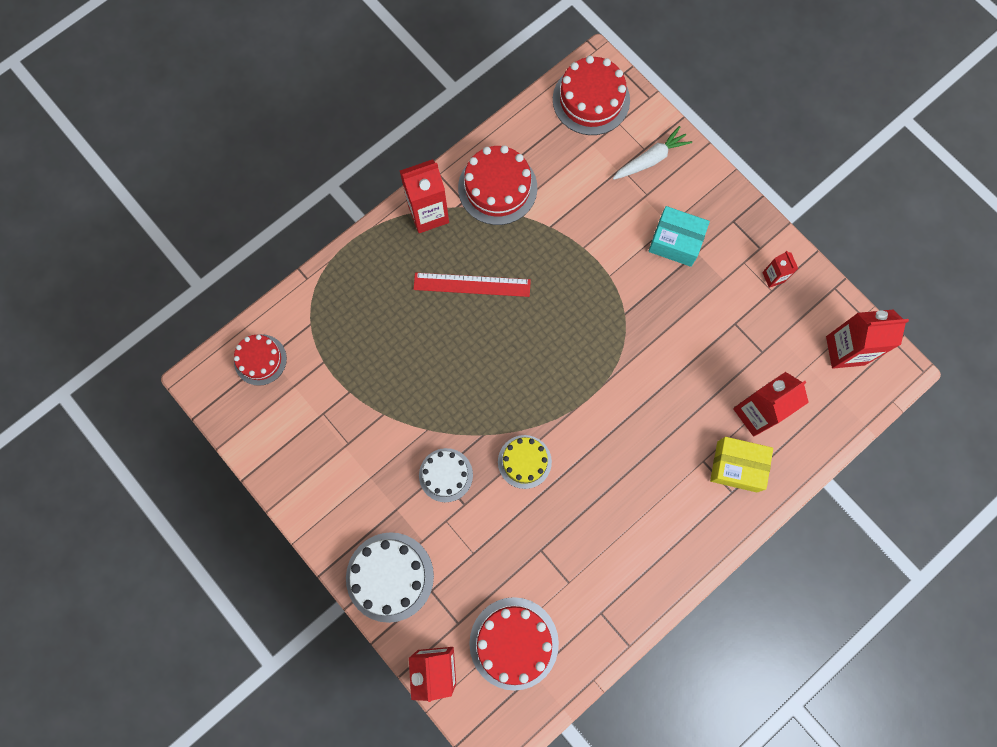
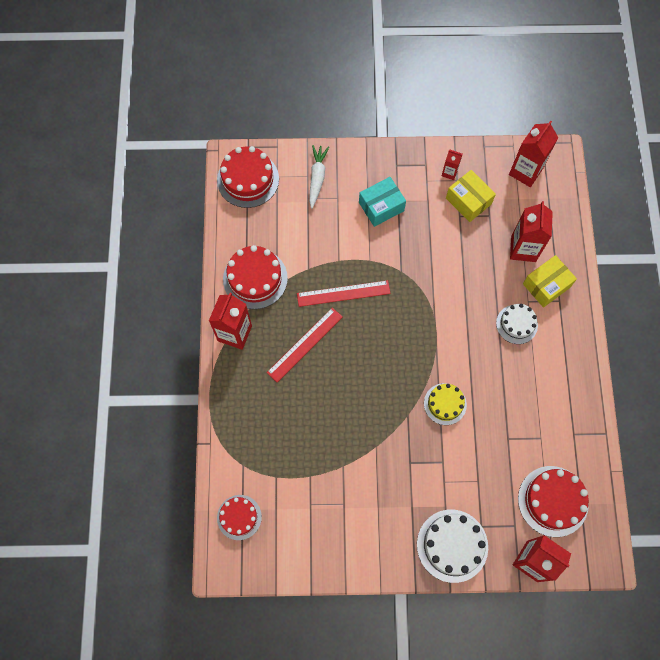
camera: 50 degrees left, 5 degrees down
(446, 475) = (414, 458): white cake -> white cake (516, 324)
(553, 278) = (343, 293): none -> red ruler
(759, 319) = (468, 201): none -> yellow box

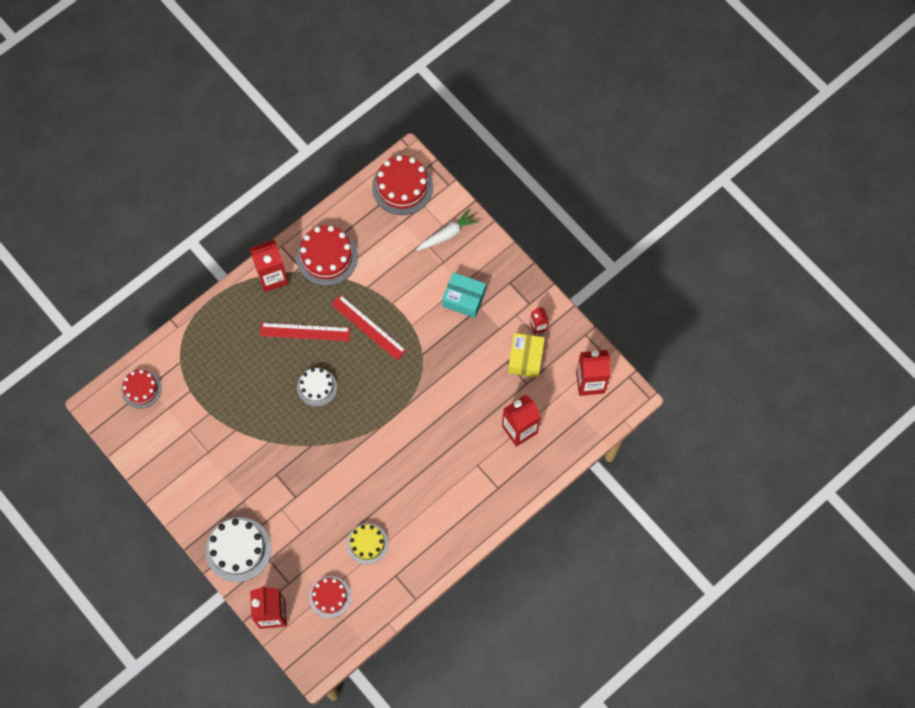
camera: 50 degrees right, 0 degrees up
(445, 404) = (341, 465): yellow cake -> yellow cake (367, 543)
(516, 324) = (450, 470): white cake -> white cake (317, 387)
(546, 285) = (502, 469): yellow box -> none
(553, 501) = (330, 597): red cake -> red cake, size x0.63

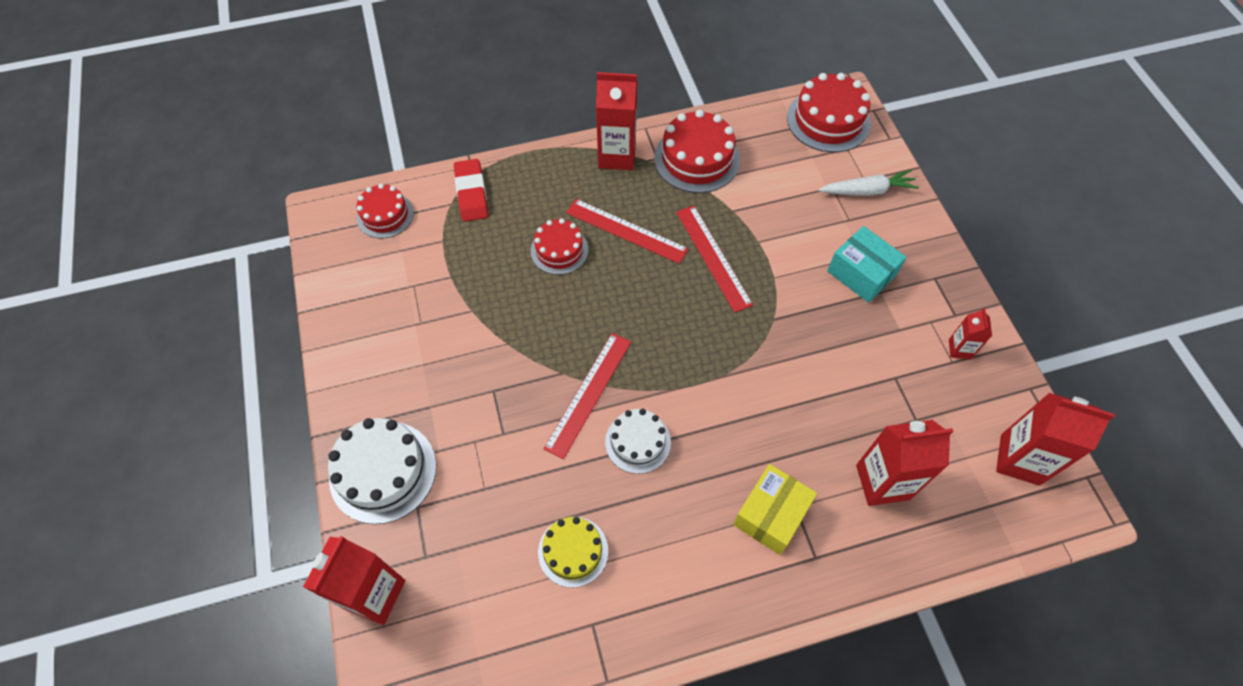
camera: 25 degrees right, 10 degrees down
(190, 348) = (471, 193): none -> red eraser
(317, 387) = (608, 302): white cake -> white cake (638, 442)
(330, 597) = (474, 610): red cake -> red cake (559, 250)
(333, 451) = (588, 393): none -> red ruler
(525, 358) = (926, 385): yellow box -> yellow box (771, 514)

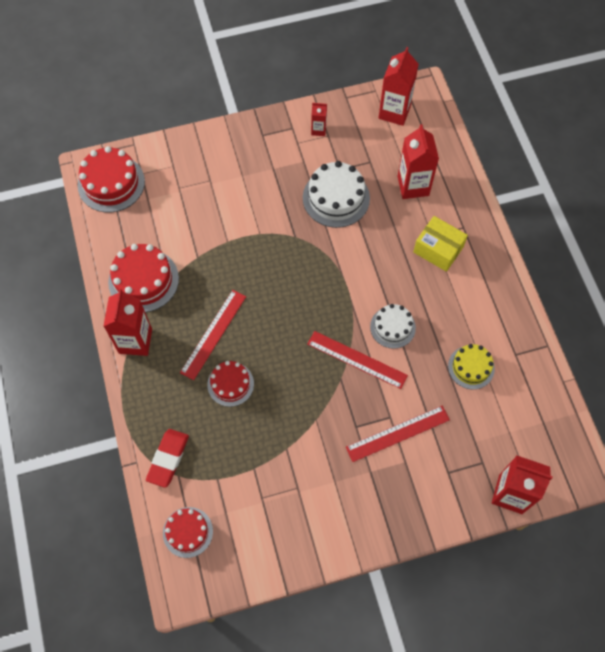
camera: 90 degrees left, 5 degrees up
(383, 471) = (423, 500): white cake -> white cake (336, 198)
(471, 193) = (168, 458): red eraser -> red eraser turned 60 degrees counterclockwise
(713, 257) = (241, 273): red ruler -> red ruler (398, 433)
(861, 273) = (257, 178): turquoise box -> none
(867, 191) = (184, 165): white carrot -> none

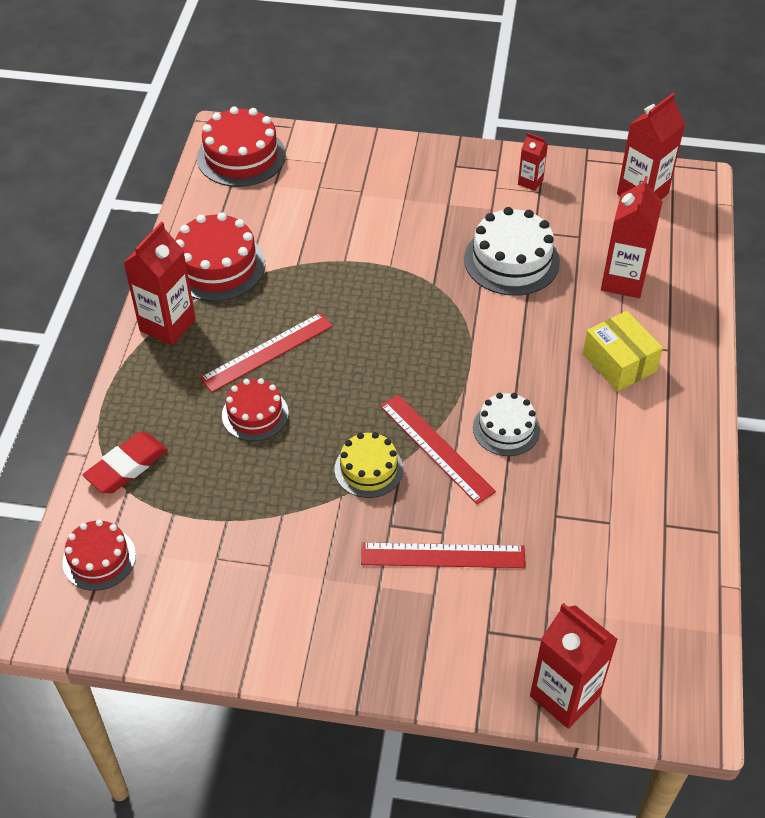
camera: 25 degrees right, 15 degrees down
(471, 367) = (591, 516): yellow cake -> yellow cake (368, 469)

